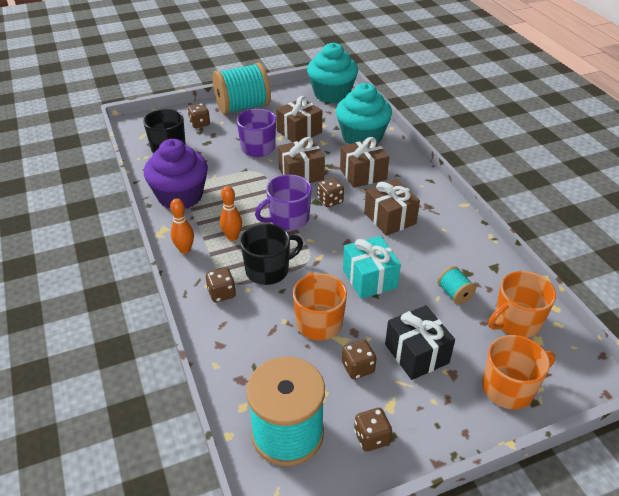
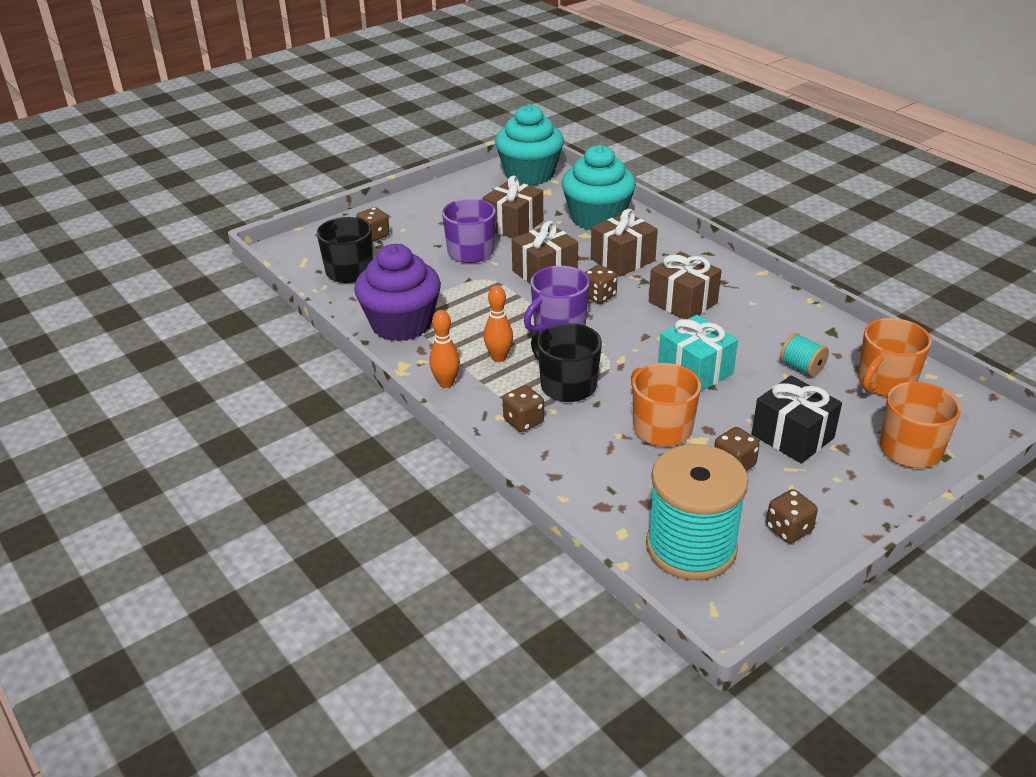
camera: 15 degrees left, 5 degrees down
(242, 107) = (421, 207): turquoise spool -> none
(268, 270) = (567, 385): black mug -> black mug turned 90 degrees counterclockwise

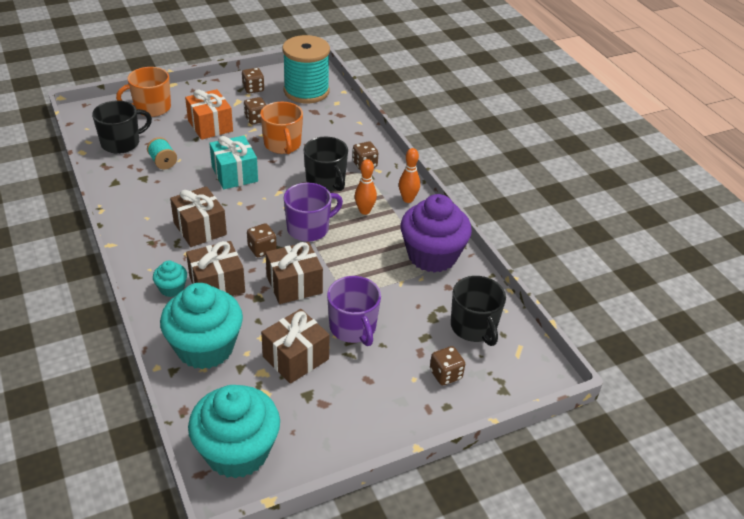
camera: 170 degrees left, 5 degrees up
(663, 250) = (172, 288): none -> turquoise cupcake
(792, 436) = (210, 126): black gift -> orange gift
(885, 382) = (121, 143): orange mug -> black mug

